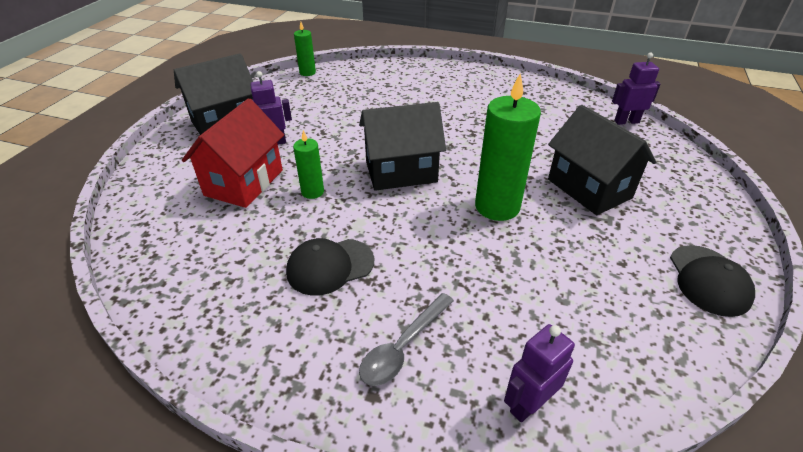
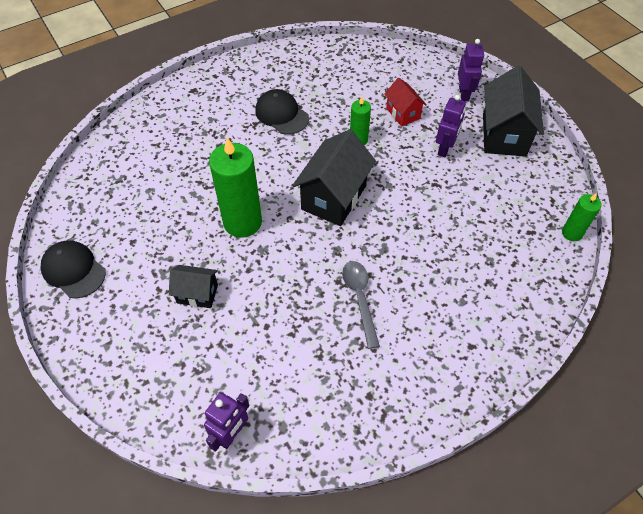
camera: 130 degrees right, 15 degrees up
(244, 182) = (403, 113): red house -> red house, size x0.56
(330, 266) = (281, 114): black cap -> black cap turned 60 degrees counterclockwise
(403, 347) = (202, 112): grey spoon -> grey spoon (360, 299)
(528, 404) = (129, 132): purple robot -> purple robot (464, 94)
(589, 189) = (197, 294): black house -> black house, size x0.56

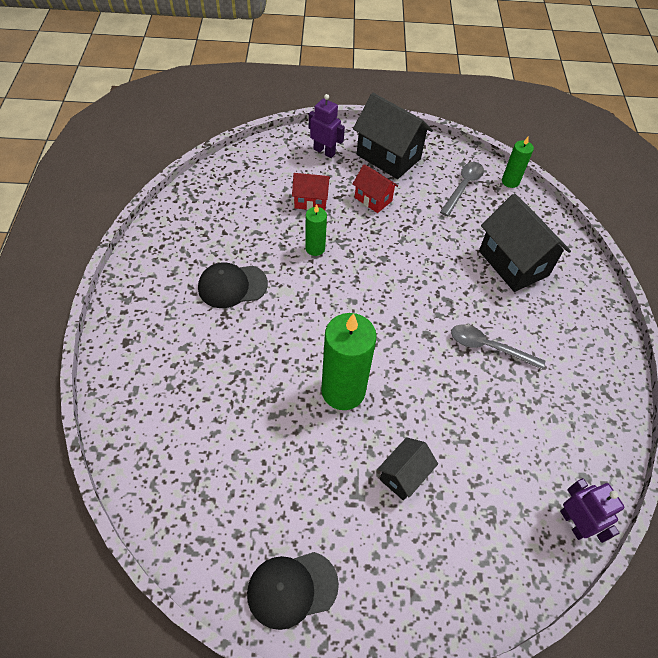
camera: 60 degrees left, 0 degrees up
(334, 197) = (367, 303): black house -> black house (513, 263)
(445, 148) = (373, 199): purple robot -> red house
(525, 201) = (463, 187): none -> grey spoon

